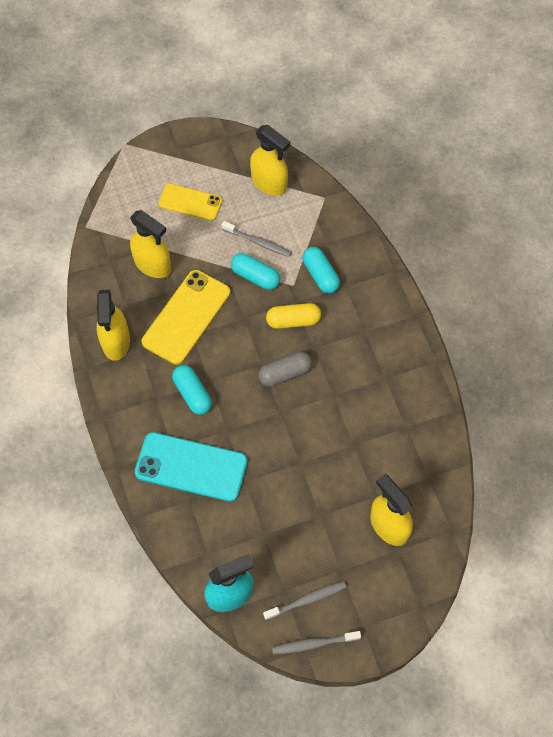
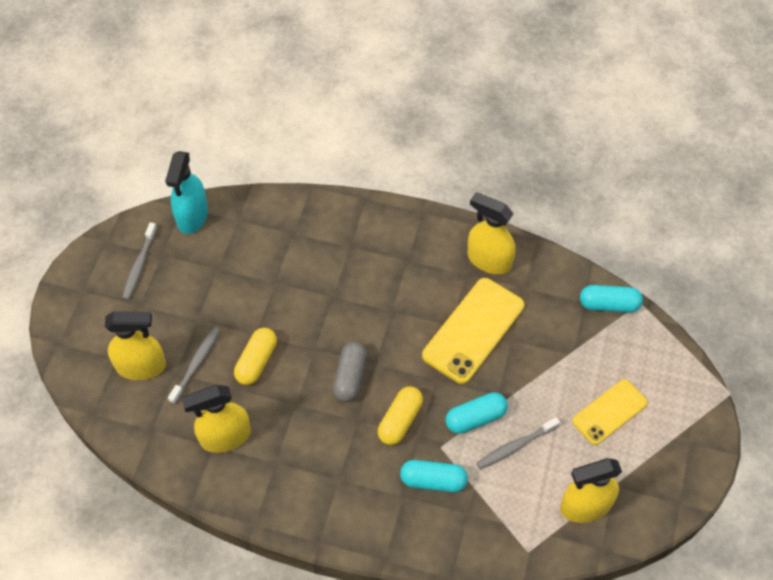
camera: 125 degrees right, 5 degrees down
(153, 265) = (554, 335): yellow spray bottle -> yellow spray bottle (225, 436)
(186, 317) = (473, 330): yellow phone -> yellow phone turned 60 degrees clockwise
(191, 467) = (321, 250): turquoise phone -> none
(192, 394) = (389, 290): turquoise capsule -> turquoise capsule (609, 304)
(314, 644) = (103, 249): grey toothbrush -> grey toothbrush (196, 364)
(321, 445) = (256, 361): none -> yellow capsule

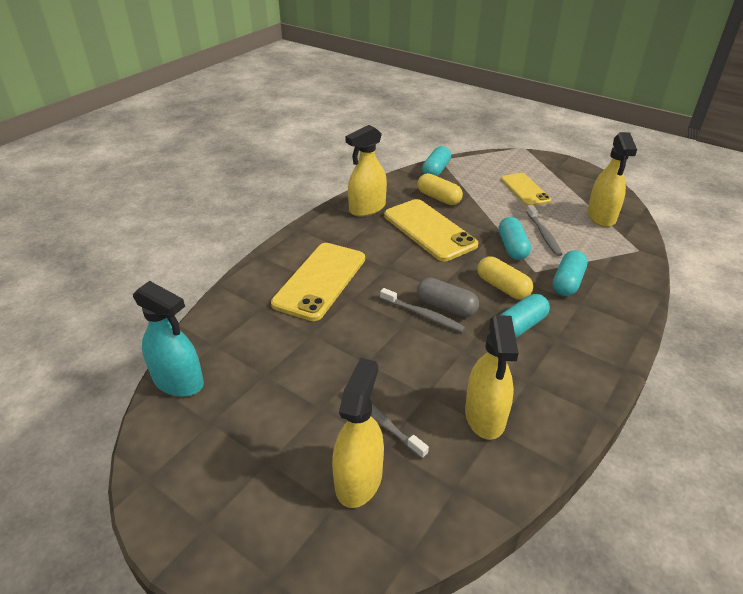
camera: 70 degrees left, 20 degrees down
(139, 265) = (210, 448): grey toothbrush -> grey toothbrush (423, 315)
(256, 361) = (400, 369): yellow capsule -> yellow capsule (438, 198)
(346, 446) = (520, 326): none -> turquoise capsule
(347, 263) = (320, 281): none -> yellow phone

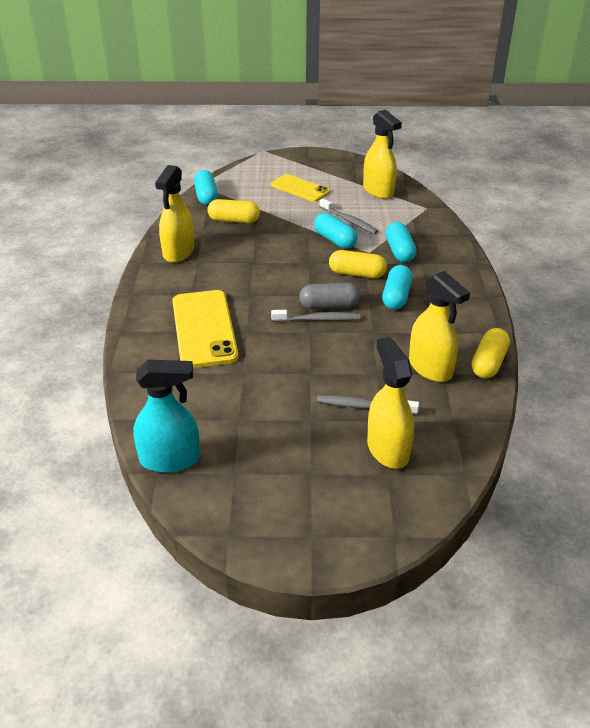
camera: 35 degrees left, 0 degrees up
(429, 230) = (254, 250): yellow phone -> none
(555, 443) = (488, 363): none -> yellow capsule

